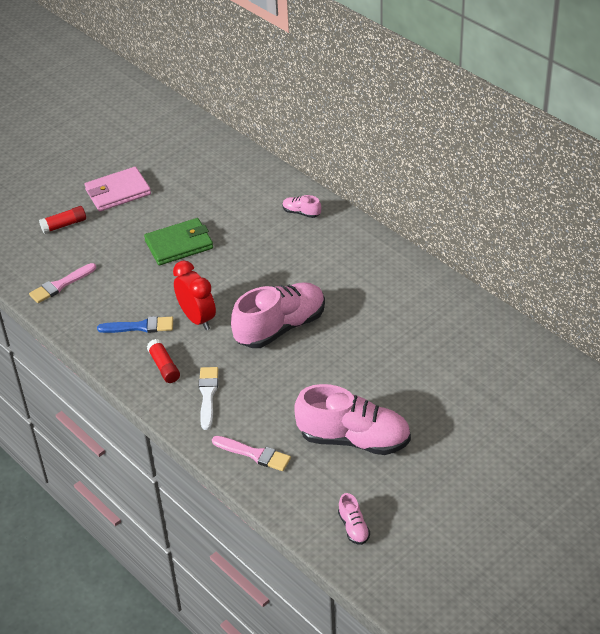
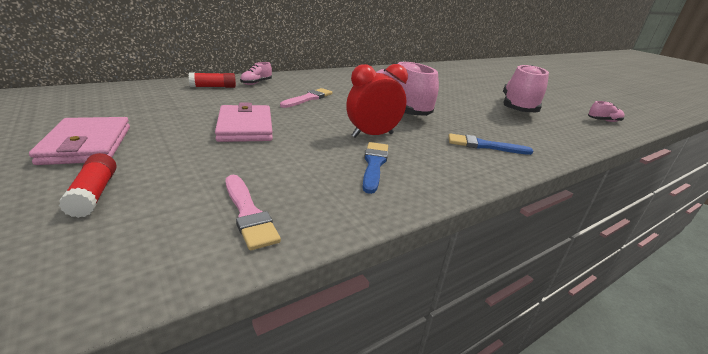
camera: 85 degrees left, 15 degrees down
(164, 366) = (444, 160): red glue stick -> red glue stick (213, 87)
(179, 244) = (245, 127): green wallet -> pink wallet
(208, 395) = (484, 146): white brush -> blue brush
(254, 454) = (552, 139): pink brush -> pink brush (308, 98)

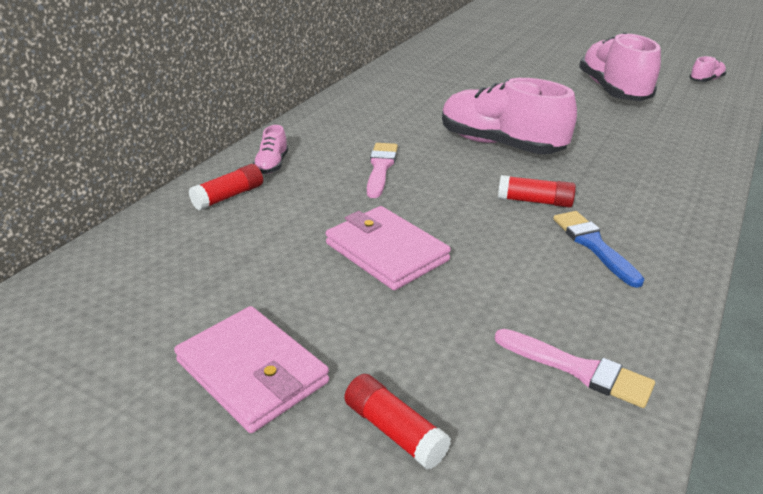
camera: 25 degrees left, 5 degrees up
(372, 135) = (535, 201): red clock -> red glue stick
(484, 146) = (652, 168): blue brush -> none

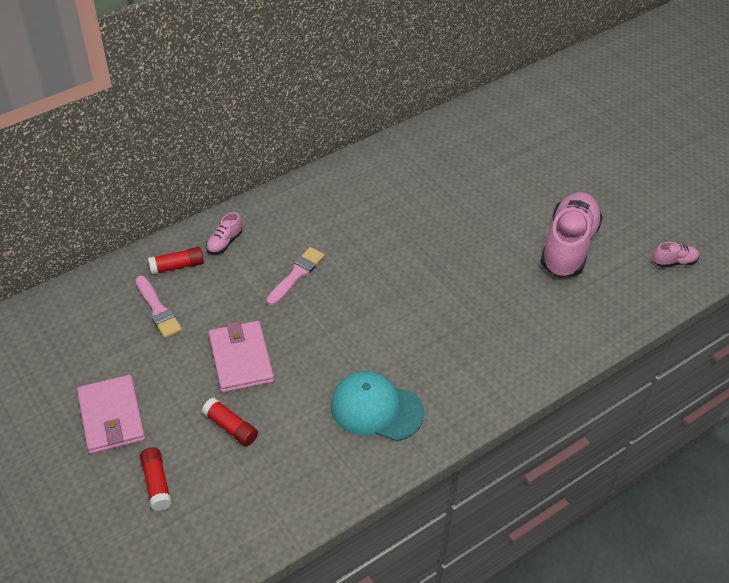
camera: 25 degrees right, 15 degrees up
(500, 145) = (405, 282): pink shoe -> none
(535, 201) = (375, 352): red glue stick -> red glue stick (231, 427)
(577, 369) = (278, 491): pink brush -> pink brush (158, 309)
(594, 245) = (376, 409): blue brush -> turquoise cap

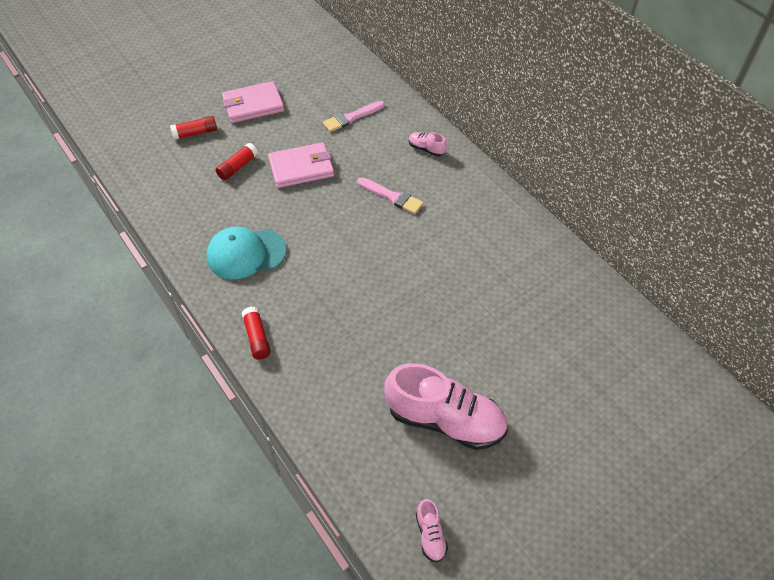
camera: 90 degrees right, 5 degrees up
(177, 266) = (397, 123): red glue stick -> red glue stick (257, 337)
(376, 409) = (246, 253): turquoise cap -> turquoise cap turned 120 degrees counterclockwise

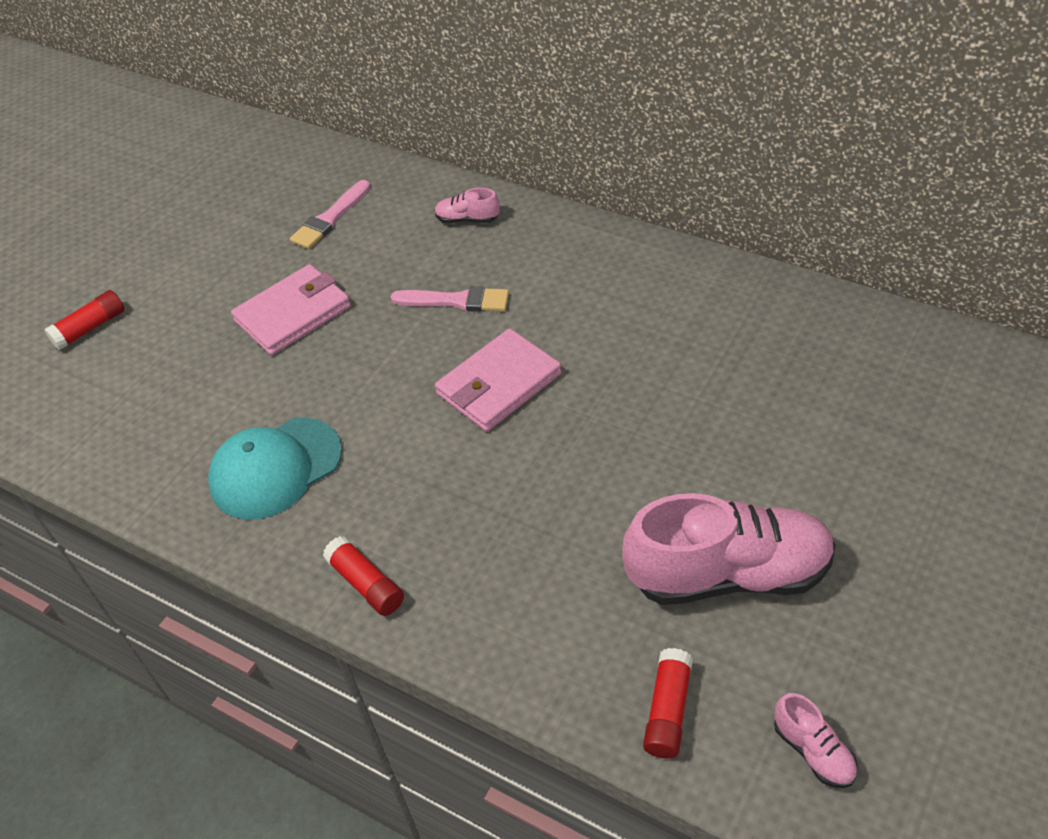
camera: 20 degrees left, 5 degrees down
(237, 167) = (189, 350): red glue stick -> red glue stick (668, 710)
(253, 105) = (164, 256): pink wallet -> pink wallet (498, 384)

